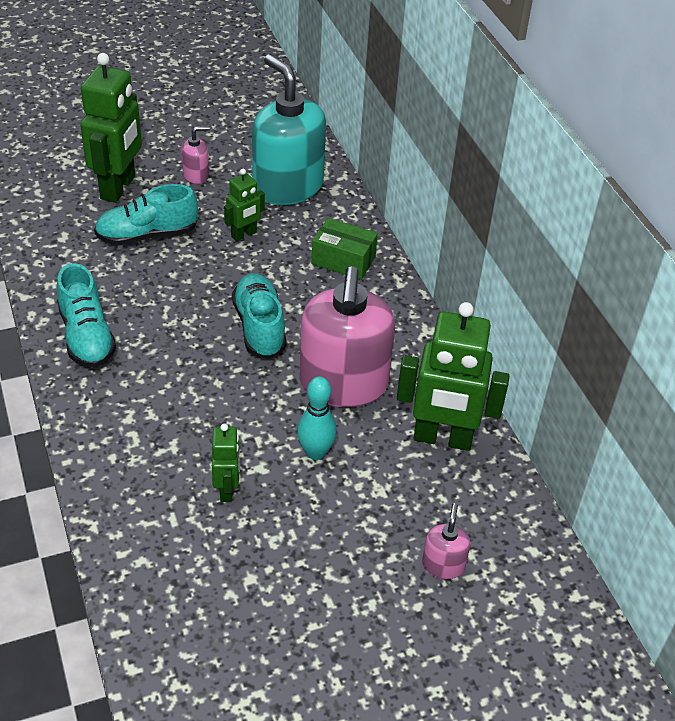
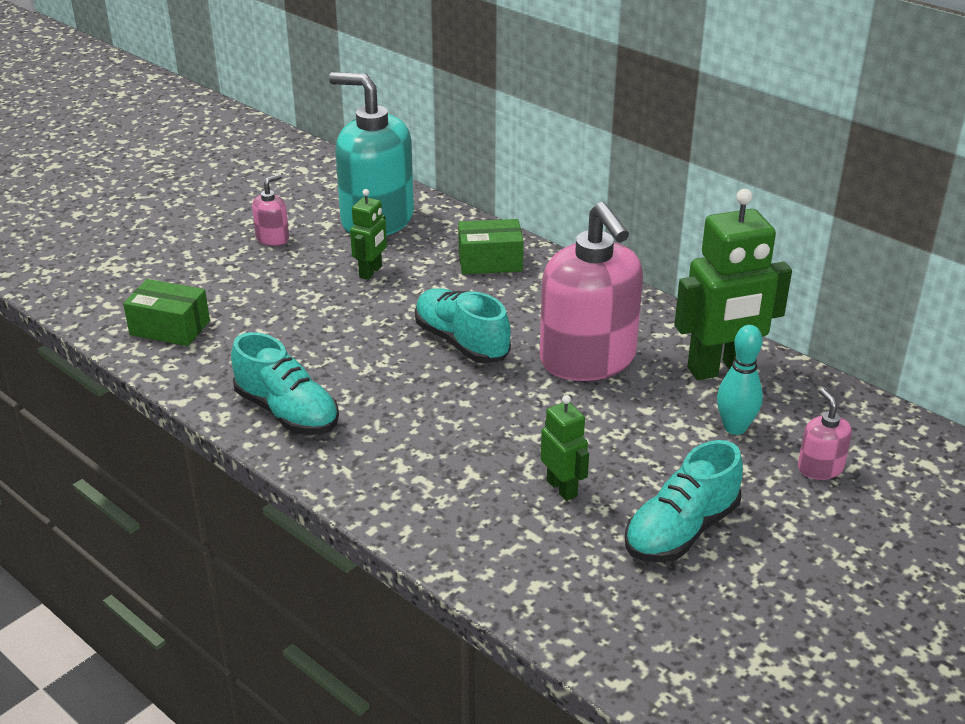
camera: 25 degrees left, 10 degrees down
(63, 229) = (170, 328): none -> green box
(118, 188) = (198, 273): green robot -> none
(147, 235) = (269, 304): turquoise shoe -> turquoise shoe (681, 530)
(315, 452) = (617, 424): turquoise bowling pin -> turquoise bowling pin (735, 428)

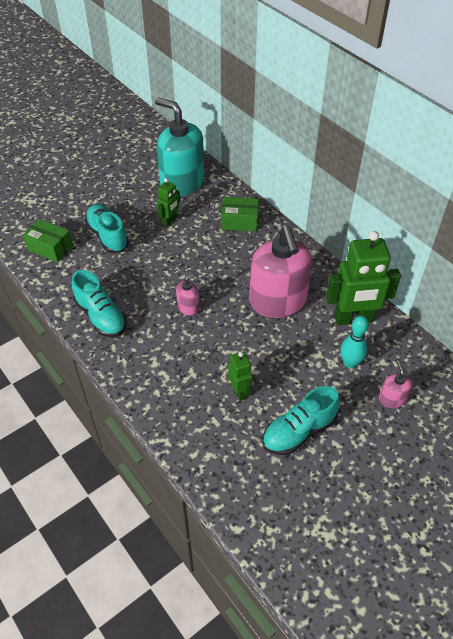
camera: 10 degrees right, 15 degrees up
(273, 238) = (120, 190): pink soap dispenser -> pink soap dispenser (188, 307)
(461, 342) = (209, 279): turquoise shoe -> turquoise shoe (108, 236)

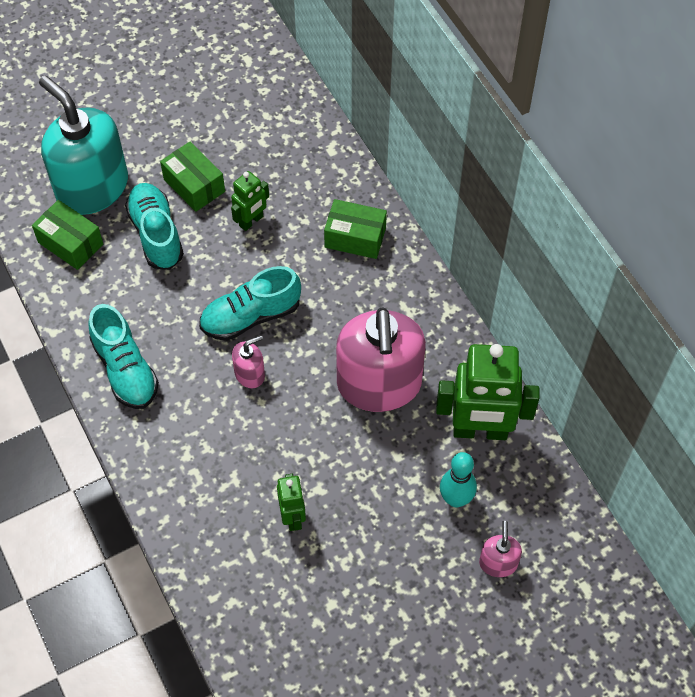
camera: 10 degrees right, 10 degrees up
(128, 207) = (194, 185): none -> green box
(182, 183) = (283, 152): turquoise soap dispenser -> turquoise soap dispenser (92, 187)
(299, 431) = (359, 588): turquoise shoe -> turquoise shoe (251, 316)

